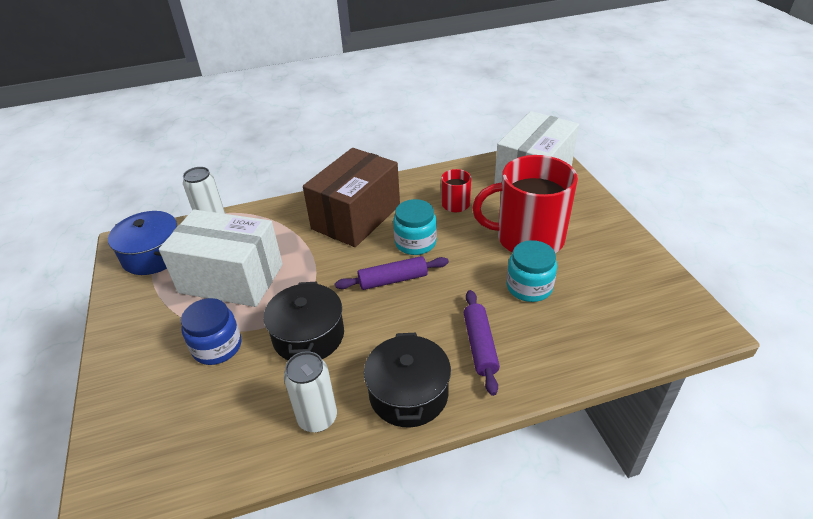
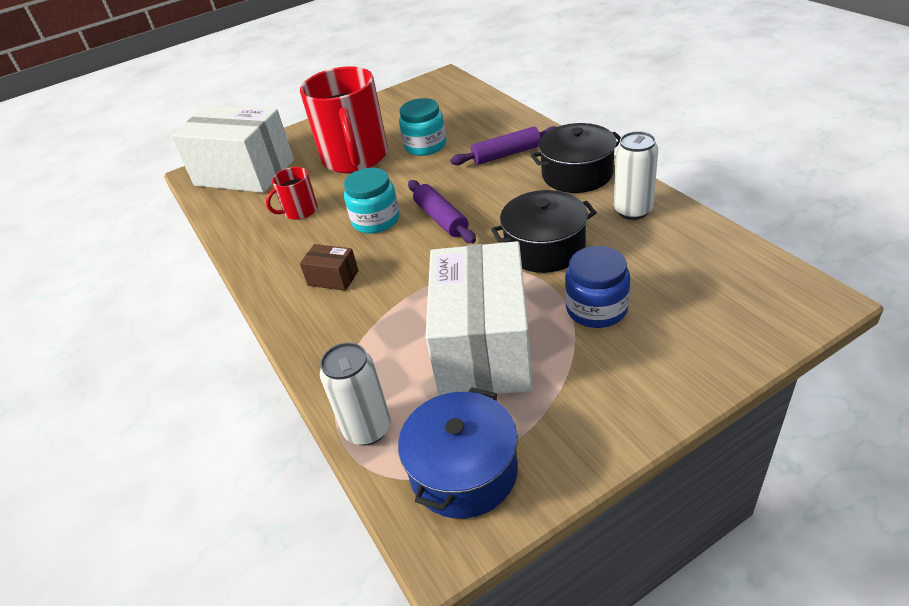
camera: 100 degrees left, 0 degrees up
(356, 217) = (333, 278): brown box -> brown box, size x0.41

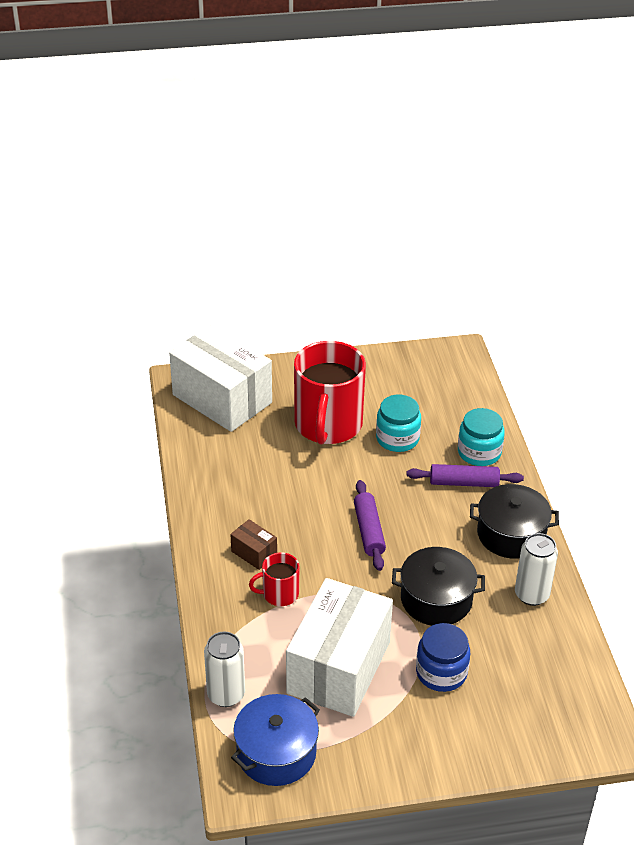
camera: 15 degrees right, 0 degrees up
(300, 211) = (254, 468): red mug -> red mug (279, 594)
(376, 220) = (314, 508): turquoise jar -> turquoise jar (479, 452)

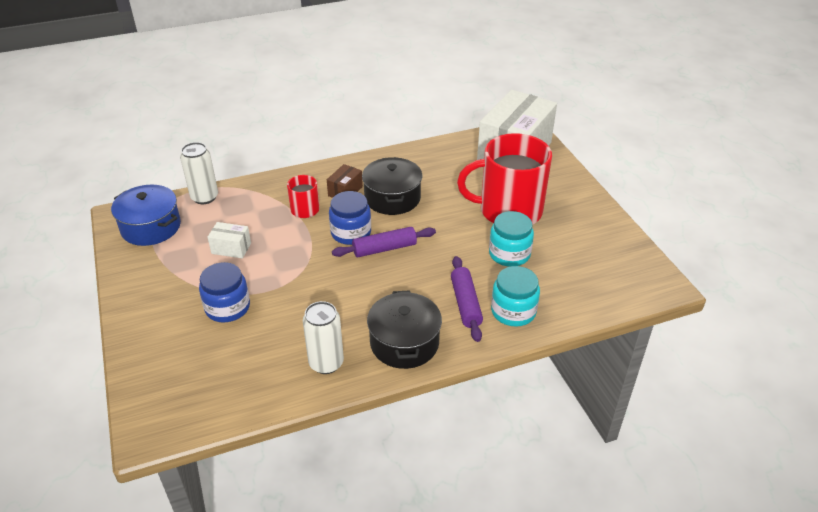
camera: 80 degrees right, 0 degrees up
(335, 556) = (351, 233): none -> blue jar
(338, 667) = (231, 248): white box -> white box, size x0.41
(436, 599) = (311, 297): black pot -> black pot (392, 198)

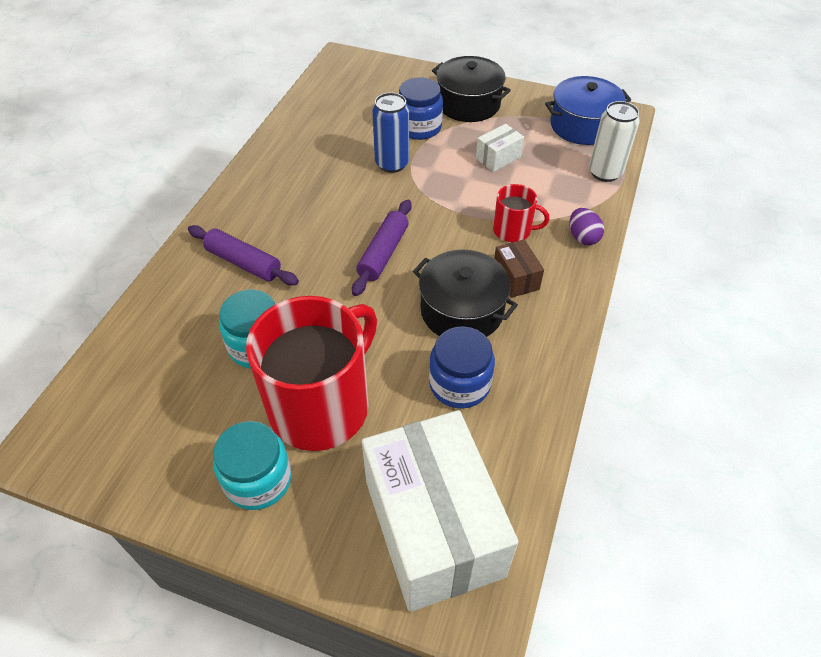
camera: 130 degrees right, 10 degrees up
(282, 182) = (583, 237): none -> purple egg
(290, 296) = (392, 164): none -> blue can
(326, 363) = (295, 148): white can -> none
(351, 233) = (435, 243): blue jar -> blue jar (459, 384)
(404, 343) = (256, 198): black pot -> black pot (468, 104)
(513, 311) = (191, 288): turquoise jar -> turquoise jar (258, 480)

